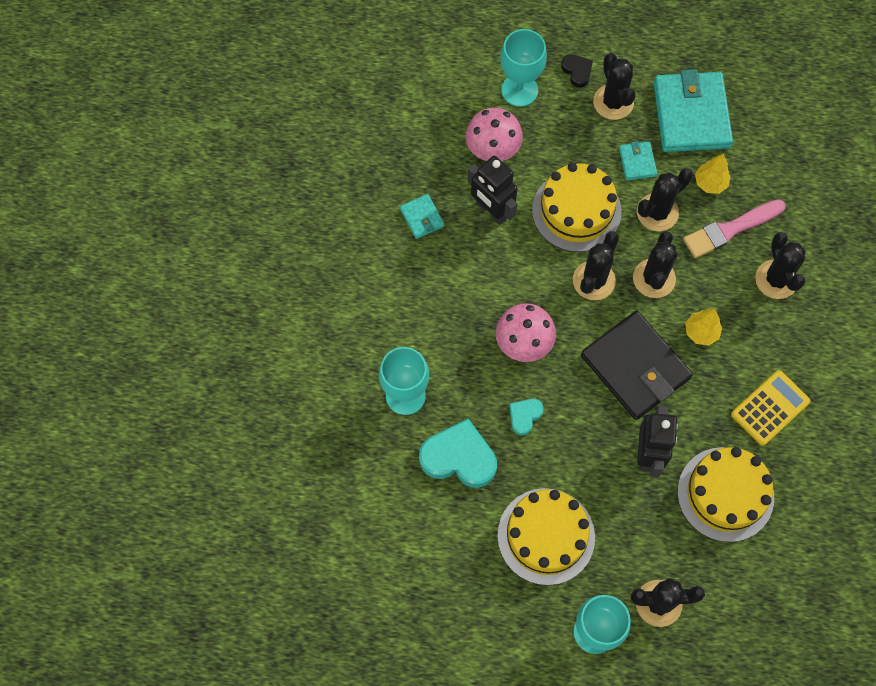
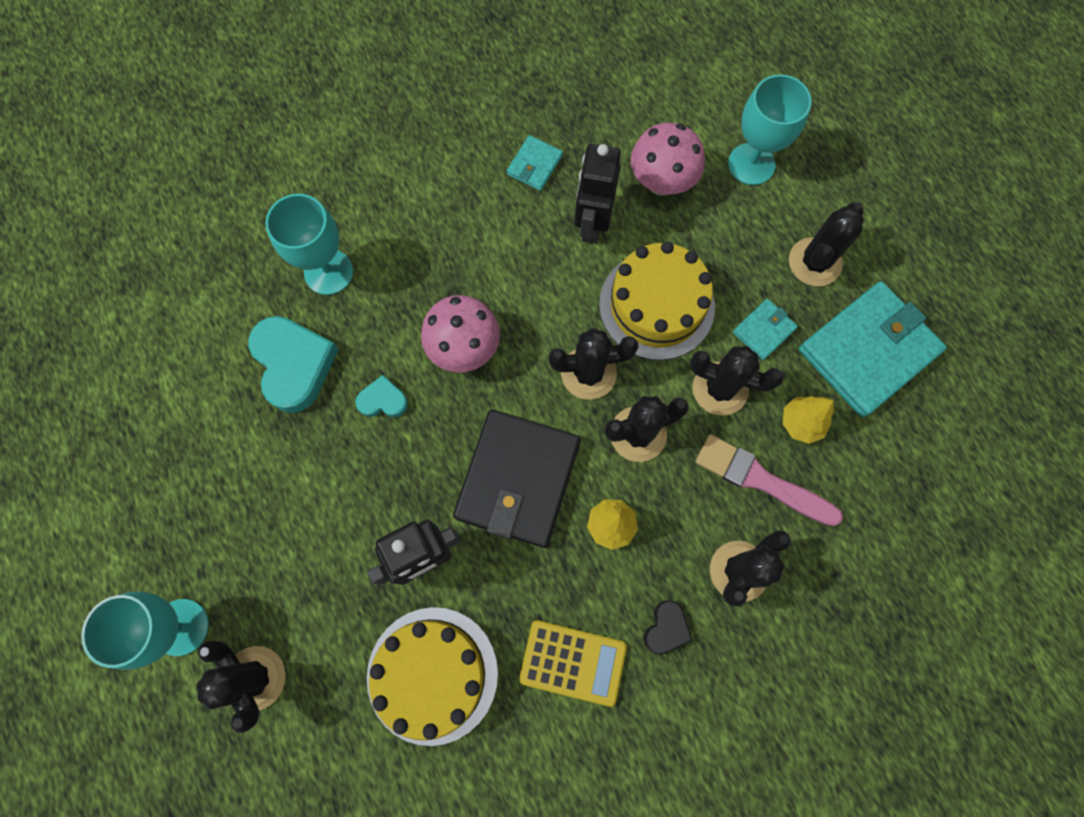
camera: 55 degrees right, 5 degrees up
(546, 536) = (260, 507): yellow cake -> none
(577, 71) = (820, 205): black heart -> black heart (666, 628)

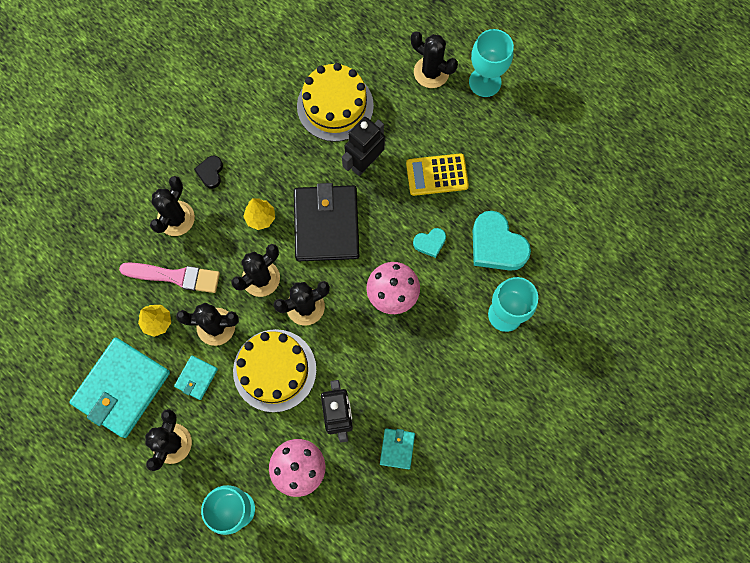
camera: 160 degrees right, 0 degrees up
(573, 662) = (259, 138): yellow calculator -> yellow calculator (437, 175)

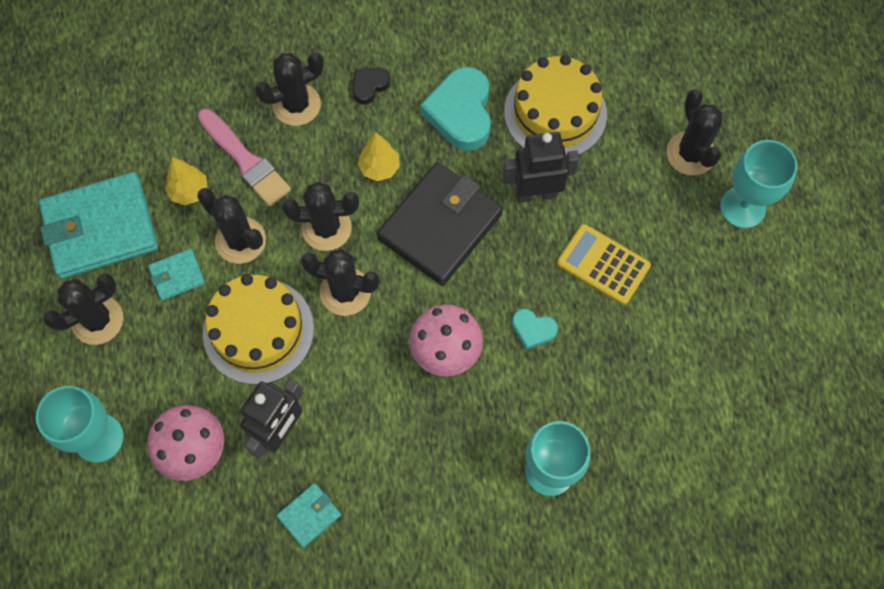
camera: 40 degrees right, 5 degrees down
(496, 245) = (604, 390): turquoise heart -> turquoise heart (460, 112)

